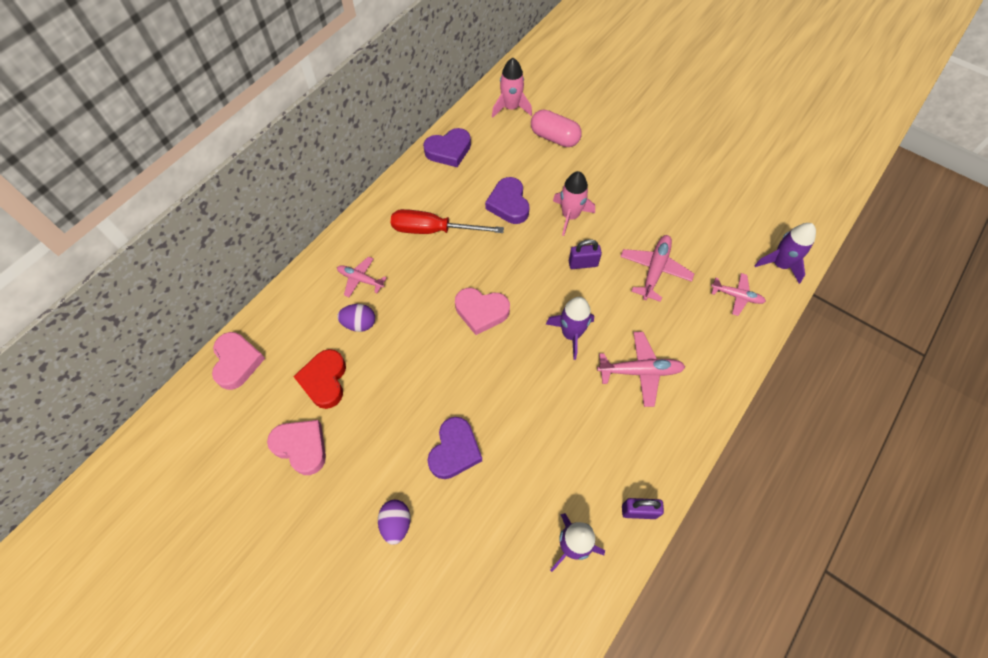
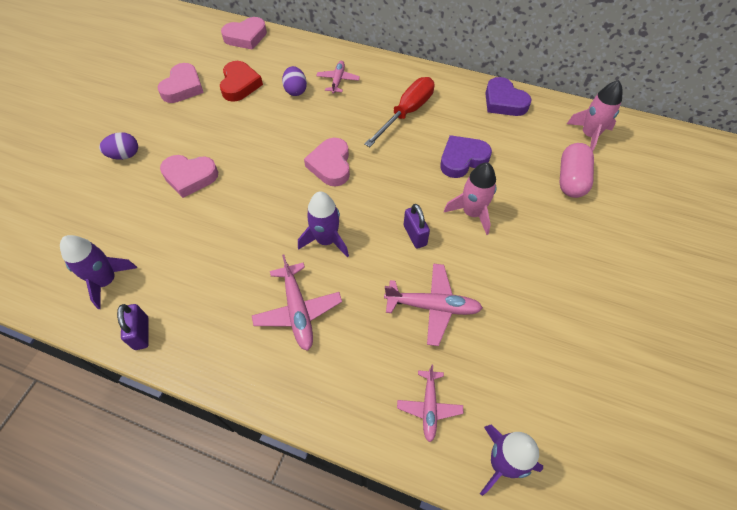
camera: 75 degrees right, 5 degrees down
(324, 380) = (240, 85): red heart -> red heart turned 105 degrees clockwise
(433, 230) = (407, 113): red screwdriver -> red screwdriver turned 45 degrees clockwise
(454, 450) = (190, 177): purple heart -> pink heart

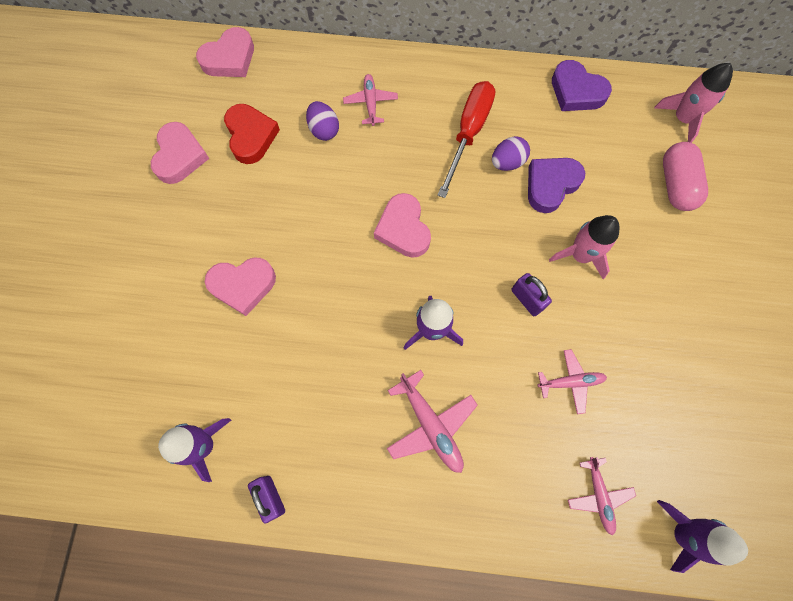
camera: 15 degrees left, 15 degrees up
(125, 155) = (150, 274): purple egg -> purple egg (507, 162)
(433, 306) = (570, 382): pink plane -> pink plane, size x0.66

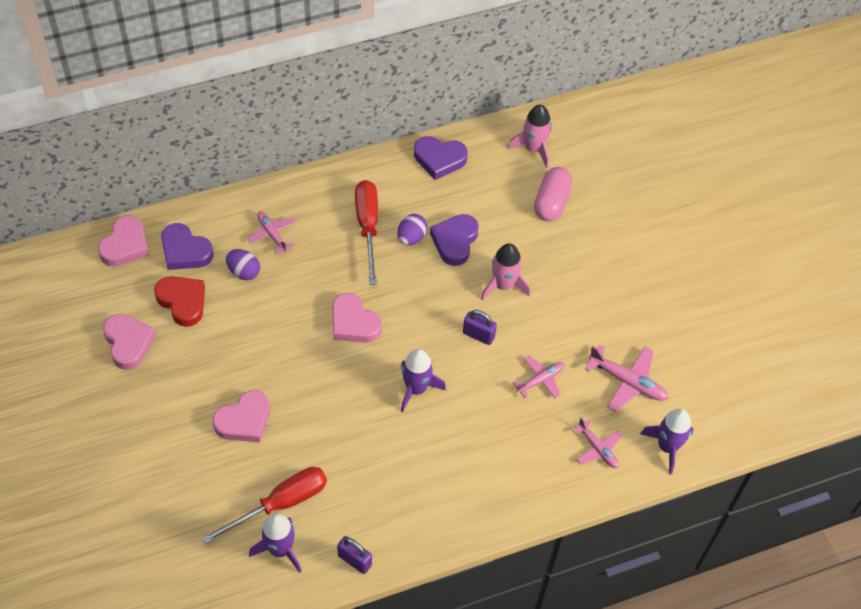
camera: 30 degrees left, 15 degrees down
(230, 394) = (280, 504): none -> red screwdriver
(280, 86) = (185, 251): none -> purple heart
(431, 425) = (451, 456): pink plane -> pink plane (627, 382)
(676, 184) = (551, 202): pink capsule -> pink capsule turned 45 degrees clockwise

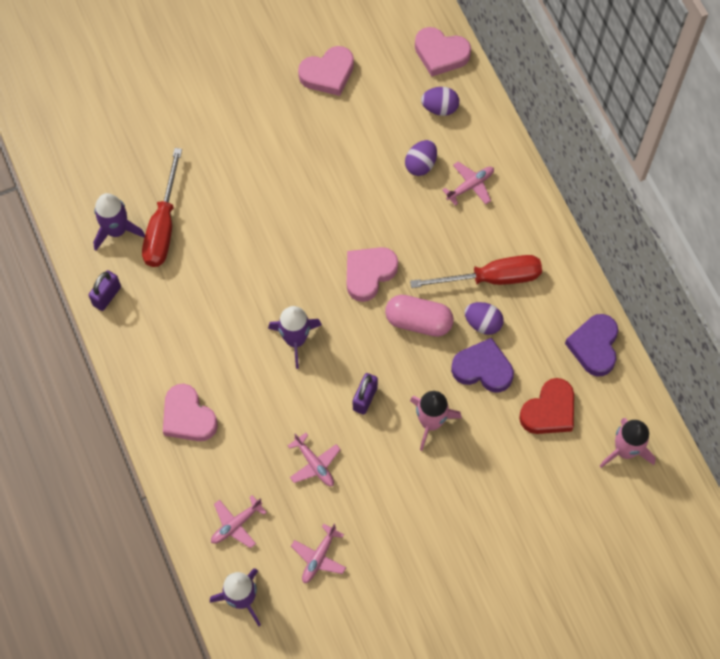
camera: 90 degrees right, 10 degrees up
(182, 302) = (379, 114): red heart -> red heart (549, 411)
(185, 251) = (440, 108): purple heart -> purple egg
(244, 420) = (249, 184): pink heart -> pink heart (188, 417)
(280, 504) = (163, 226): red screwdriver -> red screwdriver turned 45 degrees clockwise
(551, 202) = (550, 472): pink capsule -> pink capsule (418, 321)
(627, 382) = (319, 557): pink plane -> pink plane, size x0.66

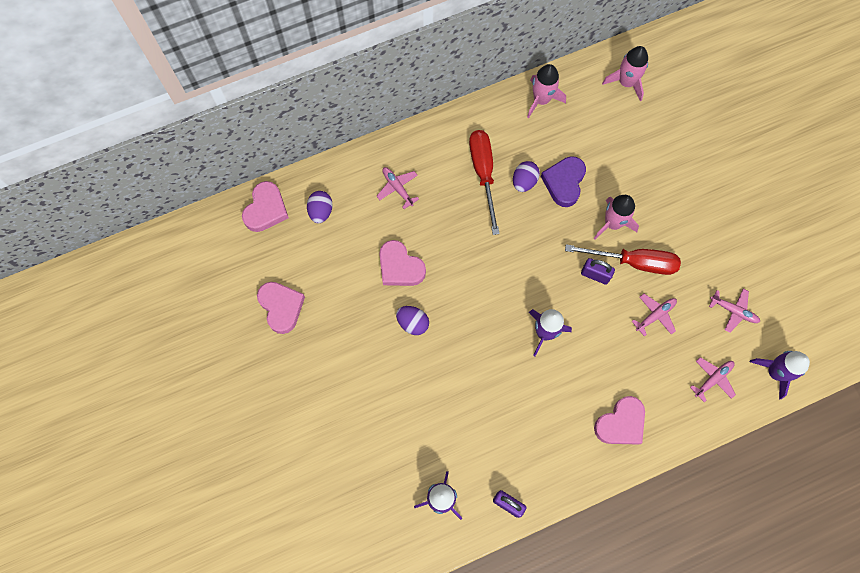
camera: 90 degrees left, 5 degrees up
(163, 226) = (436, 454): red screwdriver -> red screwdriver (634, 262)
(236, 524) = (713, 379): pink plane -> pink plane turned 90 degrees counterclockwise
(369, 274) = (481, 271): pink heart -> pink heart (400, 267)
(418, 321) = (524, 231): pink capsule -> none
(420, 164) = (376, 228): purple egg -> purple egg (413, 323)
(549, 411) = (597, 135): red heart -> none
(594, 346) = (541, 100): purple heart -> pink rocket

